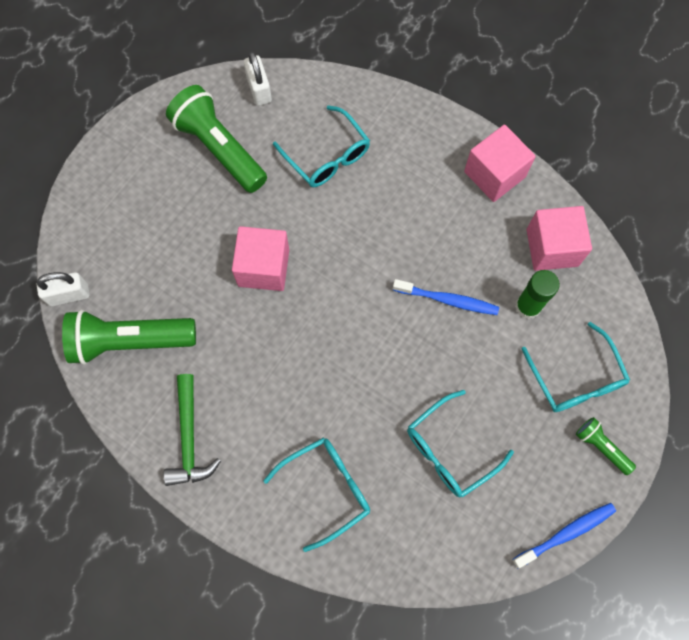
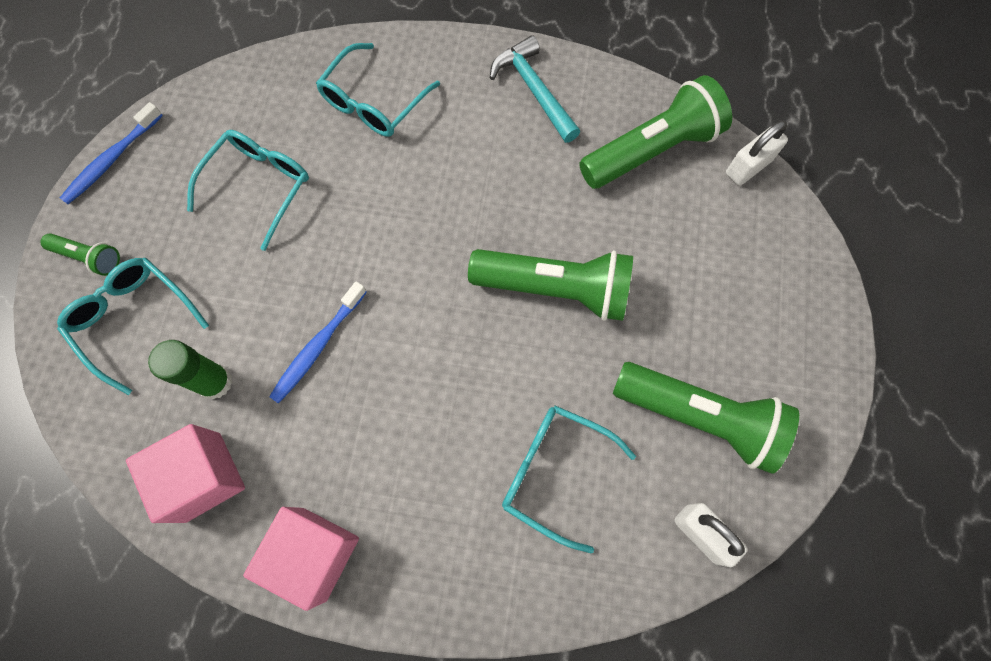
camera: 155 degrees right, 0 degrees up
(189, 438) = (534, 90): green hammer -> turquoise hammer
(263, 267) = (555, 289): pink cube -> green flashlight
(448, 300) = (318, 347): blue toothbrush -> blue toothbrush turned 45 degrees counterclockwise

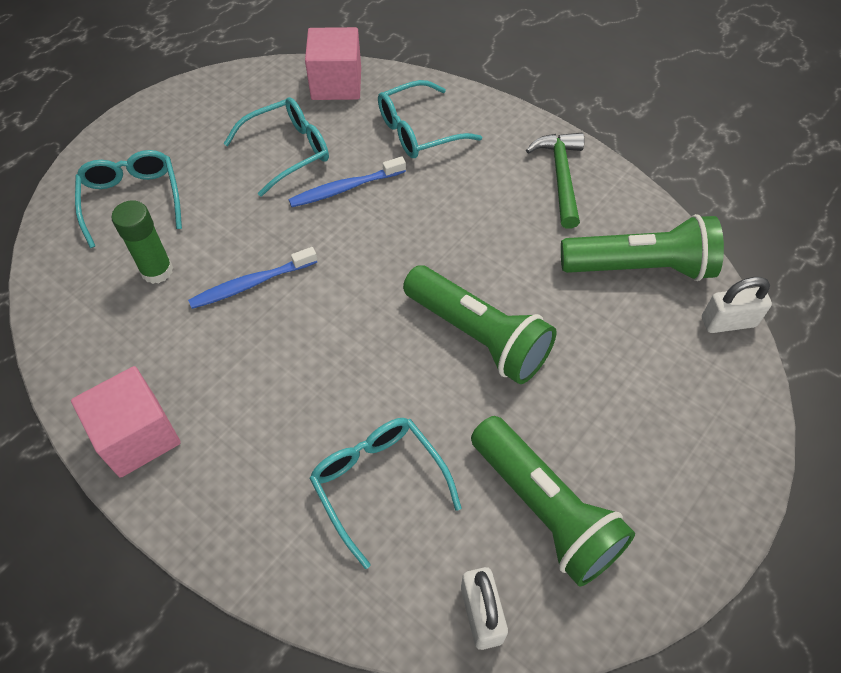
camera: 30 degrees right, 15 degrees down
(89, 257) = (133, 144): green flashlight -> none
(112, 160) = (196, 88): blue toothbrush -> blue toothbrush (345, 188)
(203, 477) = (99, 333): pink cube -> pink cube (336, 84)
(534, 90) = (560, 177): turquoise hammer -> green hammer

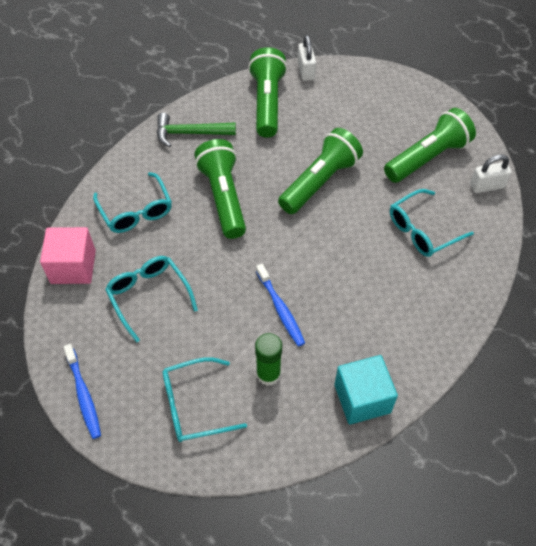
camera: 90 degrees left, 0 degrees up
(97, 375) = (362, 398): none -> turquoise cube
(138, 436) = (406, 363): pink cube -> none
(345, 188) = (192, 256): blue toothbrush -> blue toothbrush (84, 395)
(444, 218) = (223, 197): none -> green flashlight

